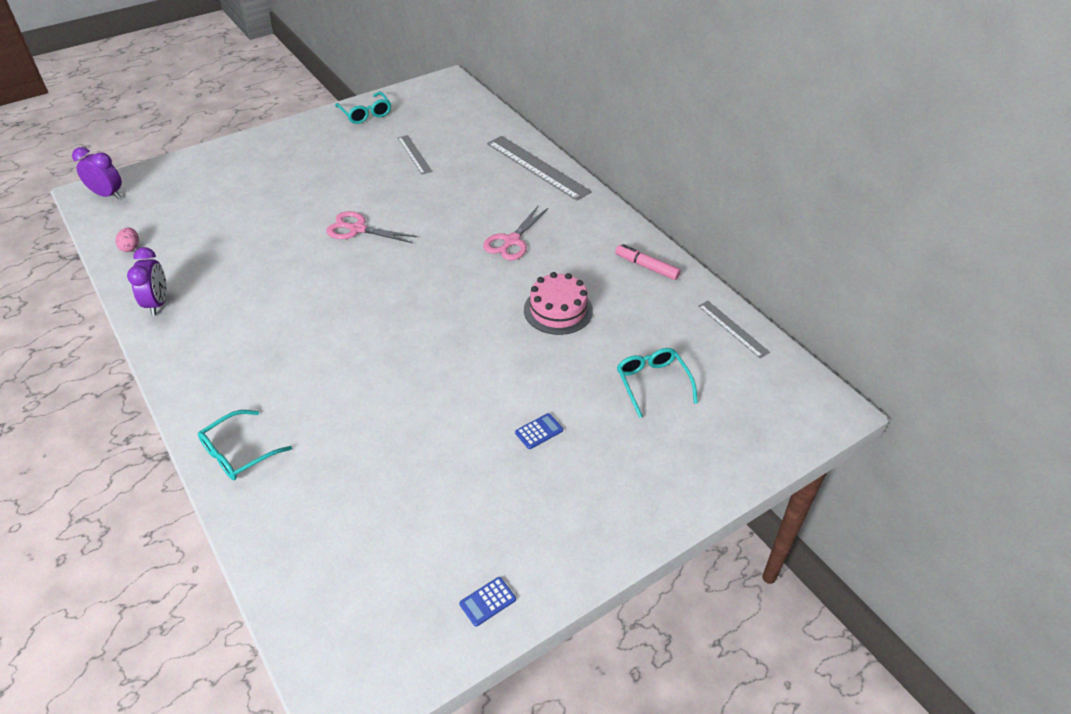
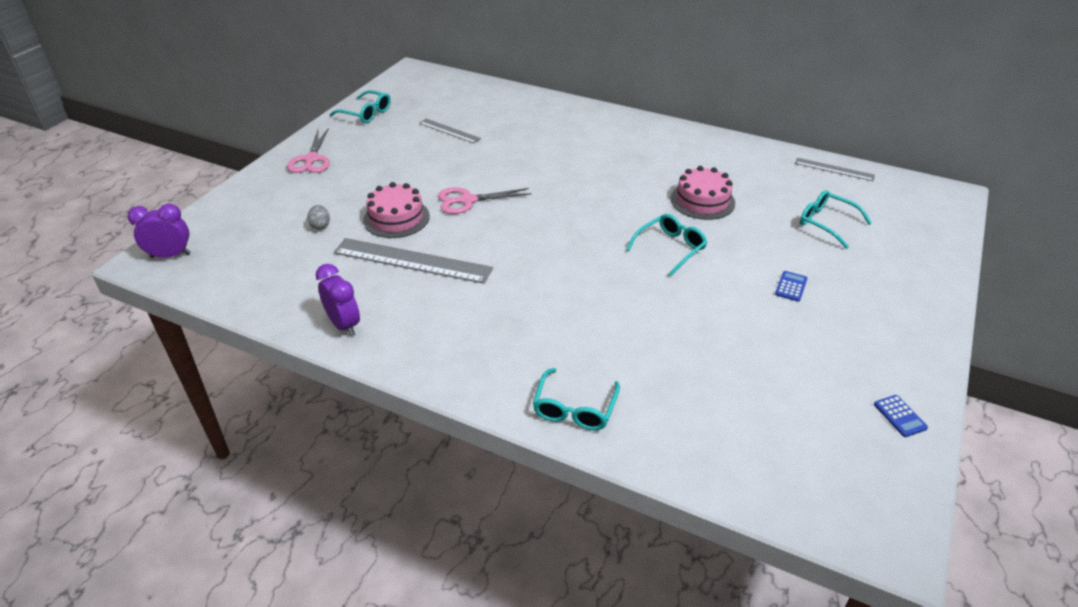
camera: 30 degrees left, 5 degrees down
(131, 247) = (254, 290): pink egg -> none
(227, 209) = (320, 225): none -> grey egg
(287, 224) = (396, 218): none -> pink cake
(474, 345) = (670, 248): none -> turquoise glasses
(487, 602) = (900, 416): blue calculator -> blue calculator turned 45 degrees counterclockwise
(511, 241) = (609, 167): pink scissors -> pink scissors (311, 159)
(537, 167) = (565, 110): grey ruler -> grey ruler (412, 261)
(647, 267) = (729, 150): pink marker -> none

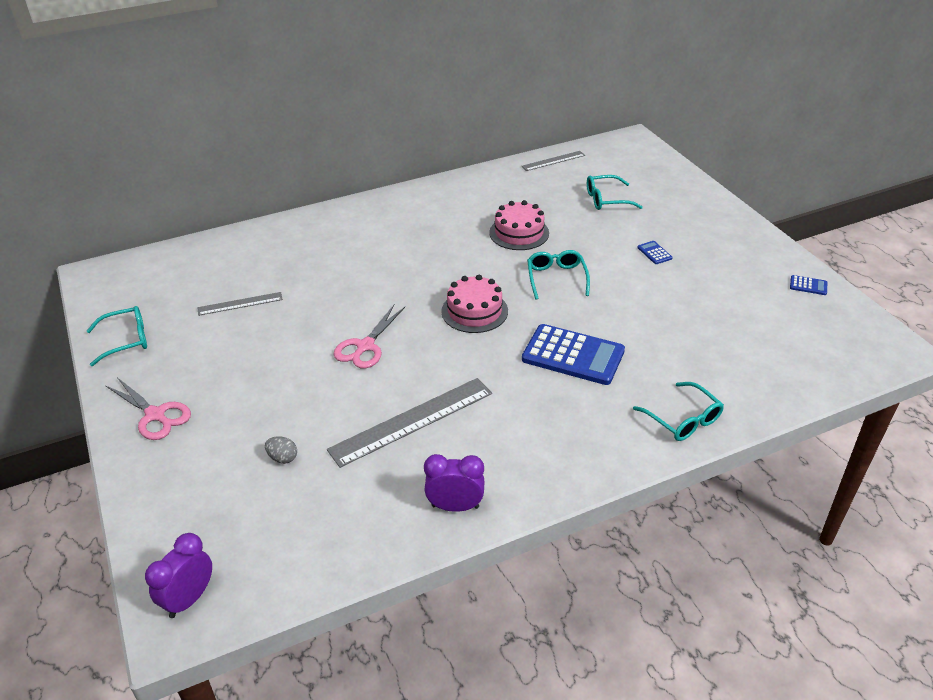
camera: 50 degrees left, 0 degrees up
(396, 218) = (335, 402): pink cake -> pink cake (474, 311)
(581, 304) = (573, 355): none -> blue calculator

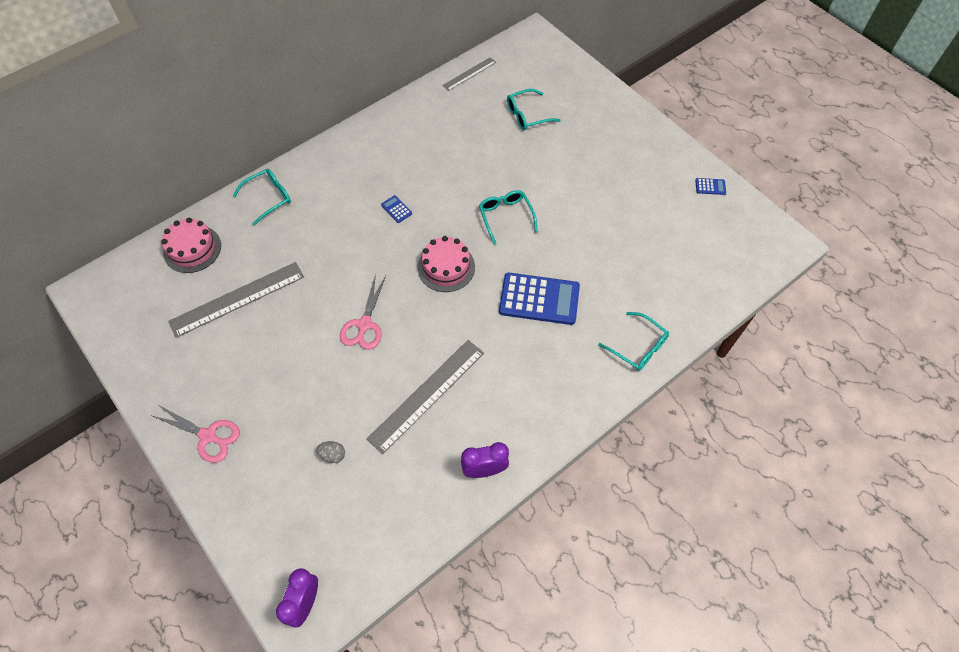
camera: 15 degrees left, 20 degrees up
(126, 340) = (148, 361): turquoise glasses -> turquoise glasses (268, 198)
(240, 304) = (237, 299): grey ruler -> grey ruler, size x1.82
(519, 233) = (461, 169): pink cake -> pink cake (192, 249)
(654, 253) = (581, 172): blue calculator -> blue calculator (396, 209)

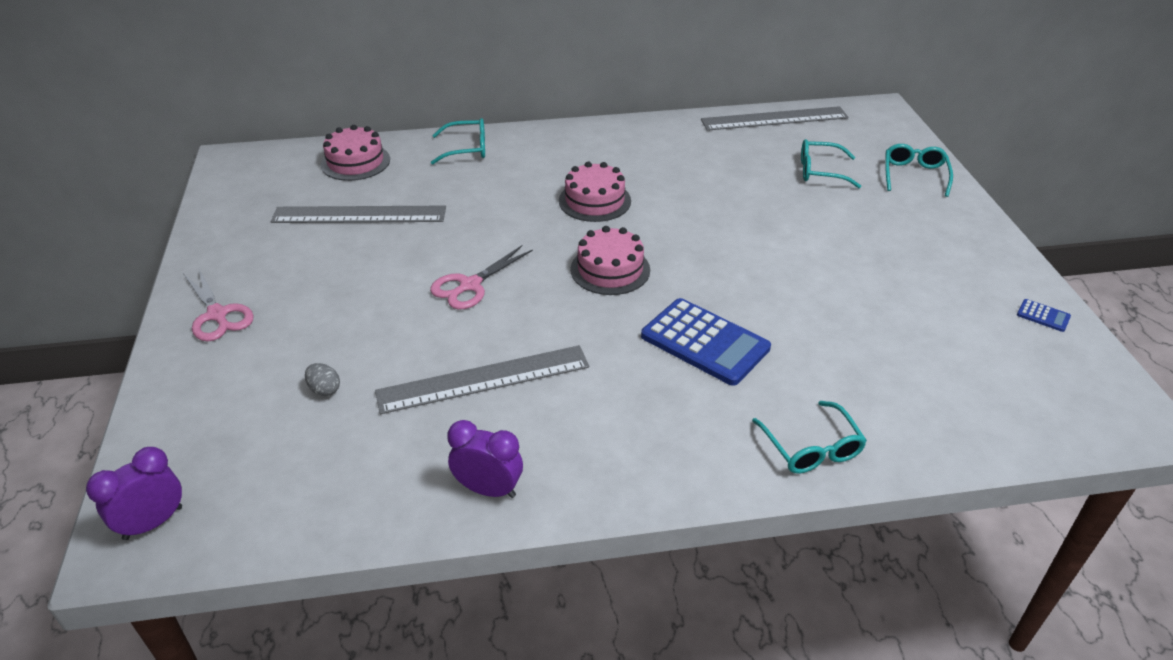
camera: 30 degrees right, 20 degrees down
(396, 209) = (594, 201): blue calculator -> pink cake
(469, 74) = (774, 119): grey ruler -> grey ruler, size x1.82
(506, 217) = (722, 250): turquoise glasses -> turquoise glasses (914, 175)

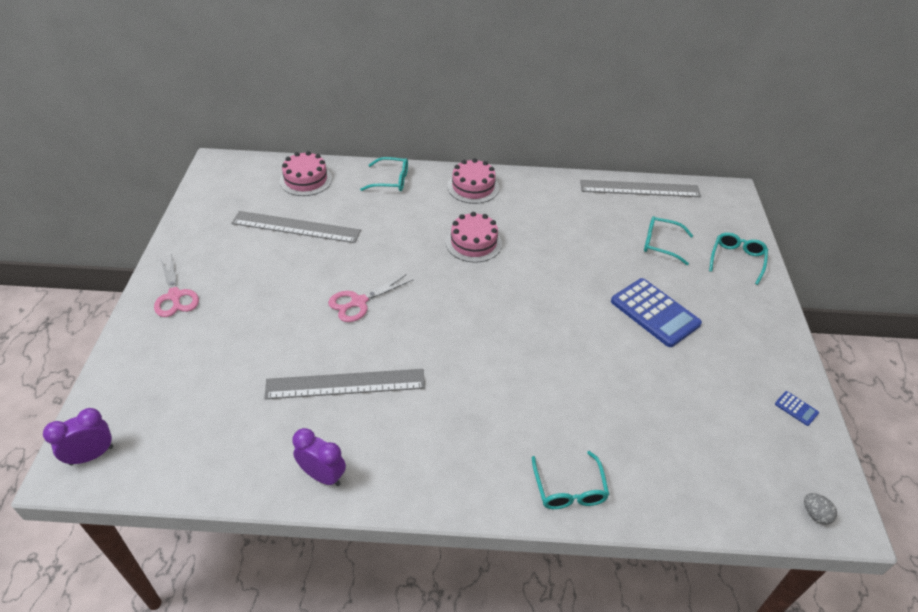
camera: 10 degrees right, 5 degrees up
(324, 389) = (232, 371): grey egg -> grey egg (815, 514)
(610, 269) = (466, 306): pink cake -> pink cake (473, 187)
(705, 342) = (518, 383): blue calculator -> blue calculator (655, 313)

